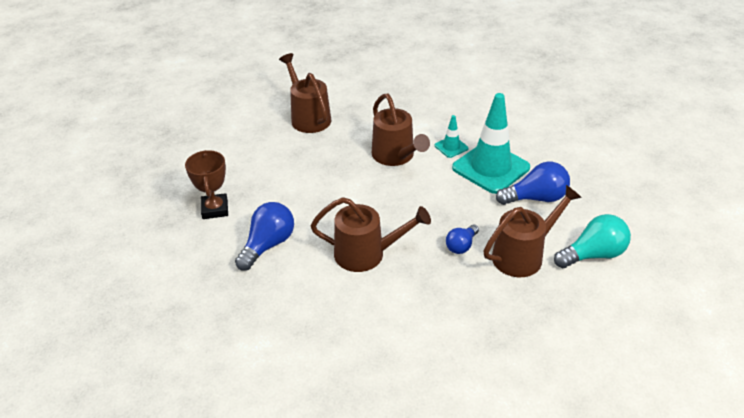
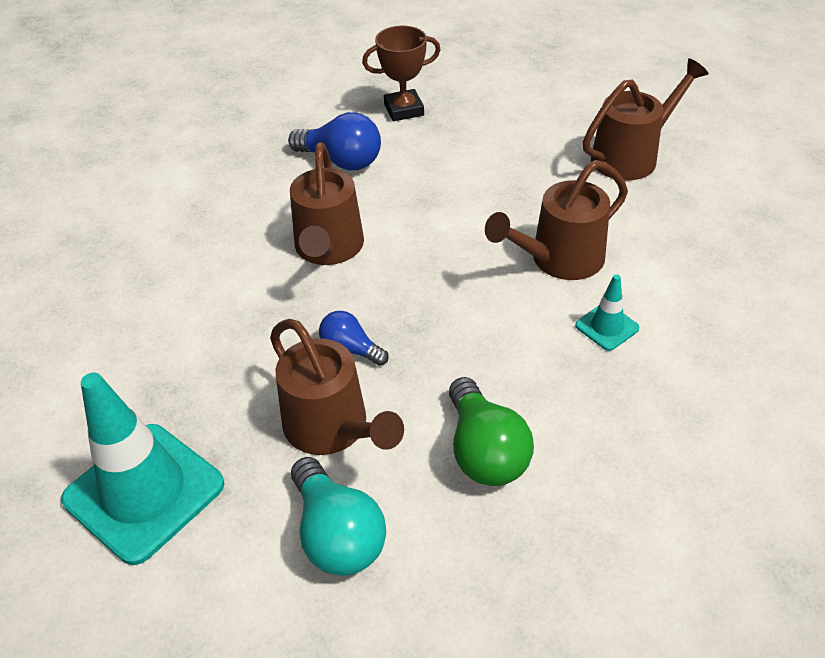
camera: 85 degrees right, 5 degrees up
(490, 168) = (560, 384): turquoise traffic cone -> turquoise traffic cone (144, 492)
(535, 198) = (484, 451): blue light bulb -> green light bulb

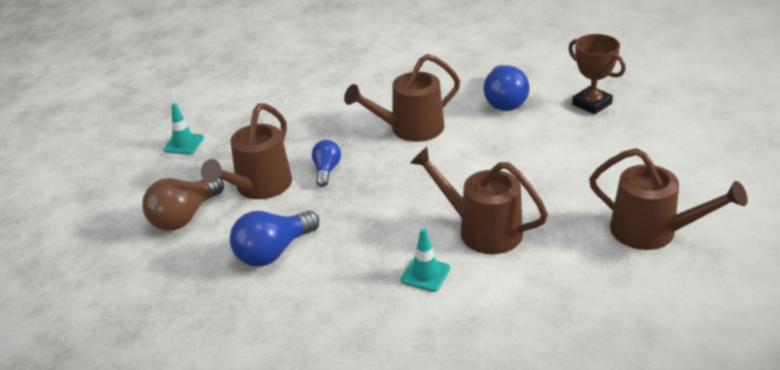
camera: 65 degrees right, 10 degrees down
(144, 492) = (184, 144): turquoise traffic cone -> turquoise traffic cone, size x0.45
(337, 534) = (185, 216): turquoise light bulb -> brown light bulb
(484, 451) = (274, 252): green light bulb -> blue light bulb

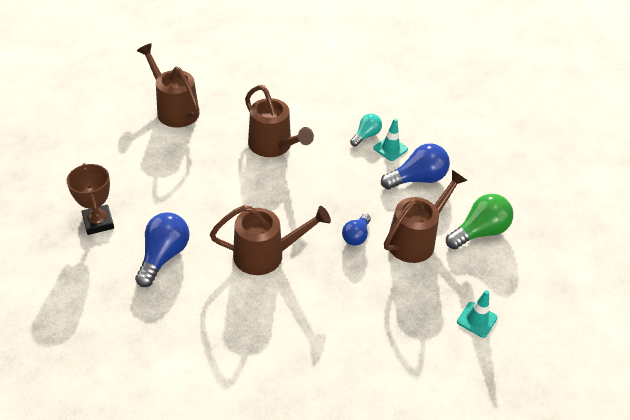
camera: 165 degrees left, 10 degrees up
(185, 216) = (479, 232): brown light bulb -> green light bulb
(366, 287) = (366, 136): none -> turquoise light bulb
(425, 274) = (326, 131): turquoise traffic cone -> turquoise traffic cone (390, 148)

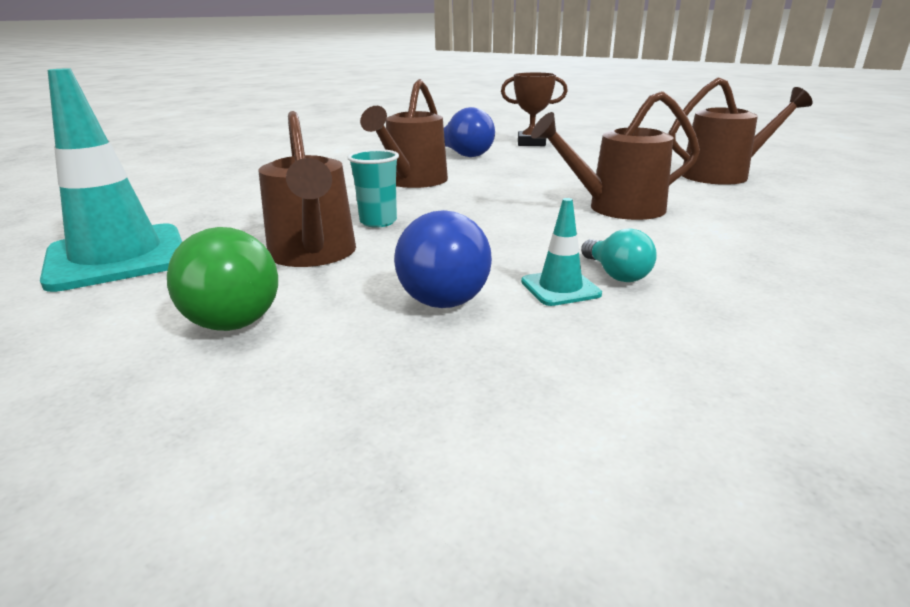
camera: 120 degrees right, 20 degrees down
(356, 236) = (378, 222): blue light bulb -> turquoise cup
(477, 320) = (117, 257): turquoise traffic cone -> turquoise traffic cone, size x2.20

